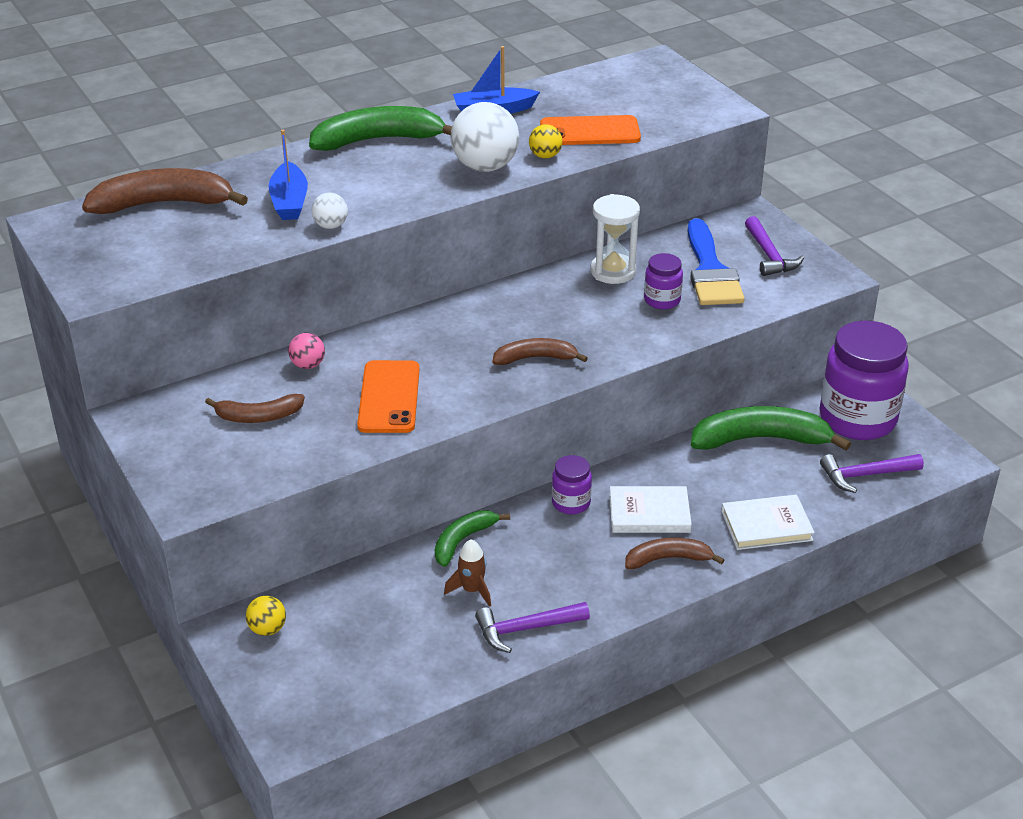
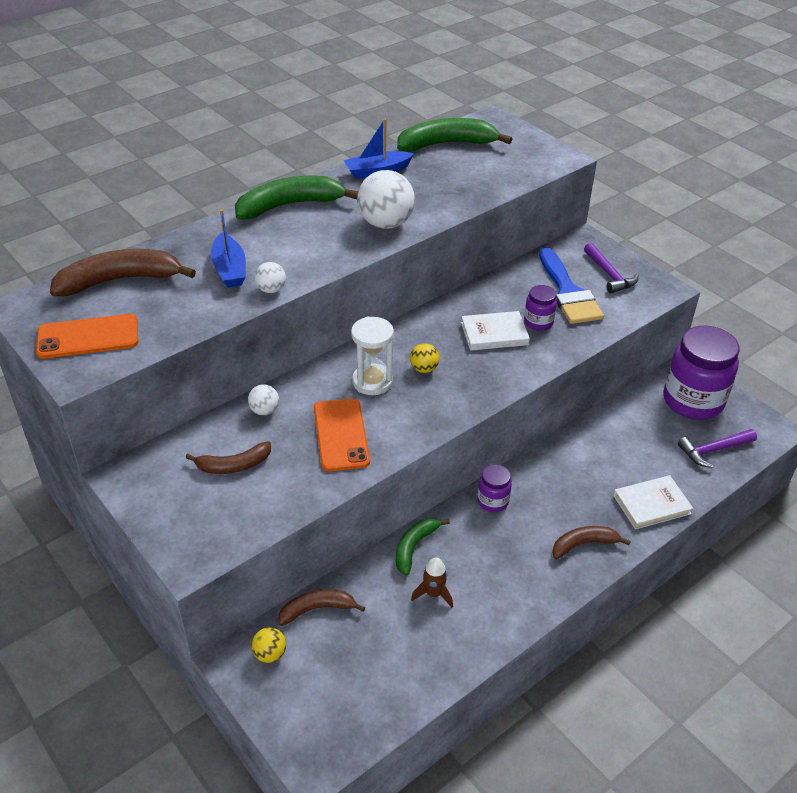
camera: 10 degrees left, 5 degrees up
(308, 365) = (264, 410): pink ball -> white ball
(525, 629) = (487, 626): purple hammer -> none
(535, 358) = (452, 385): brown banana -> brown banana (317, 609)
(545, 156) = (431, 210): yellow ball -> yellow ball (424, 369)
(590, 132) = (461, 185): orange phone -> orange phone (88, 337)
(613, 271) = (492, 300): white hourglass -> white hourglass (372, 382)
(649, 513) = (557, 504): white book -> white book (494, 334)
(761, 439) = (625, 427): green banana -> green banana (447, 144)

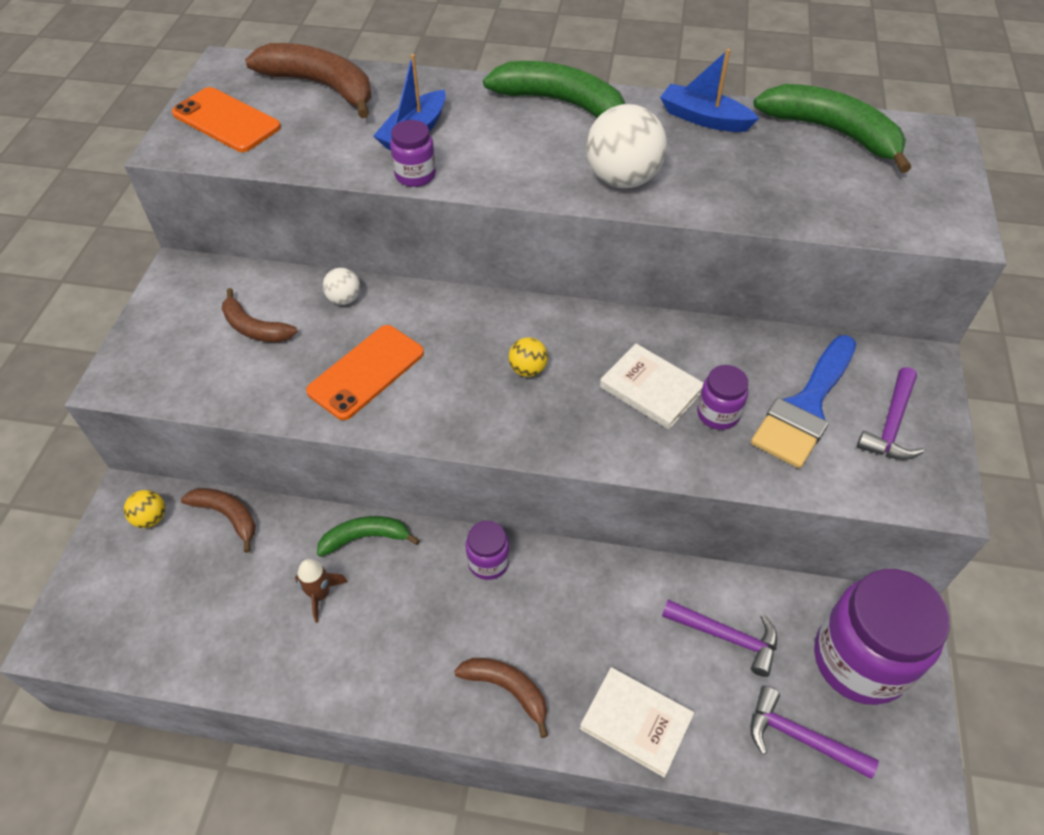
camera: 50 degrees right, 10 degrees up
(271, 290) = (415, 175): white ball -> purple jar
(372, 382) = (465, 344): white hourglass -> none
(636, 437) = (727, 637): none -> purple hammer

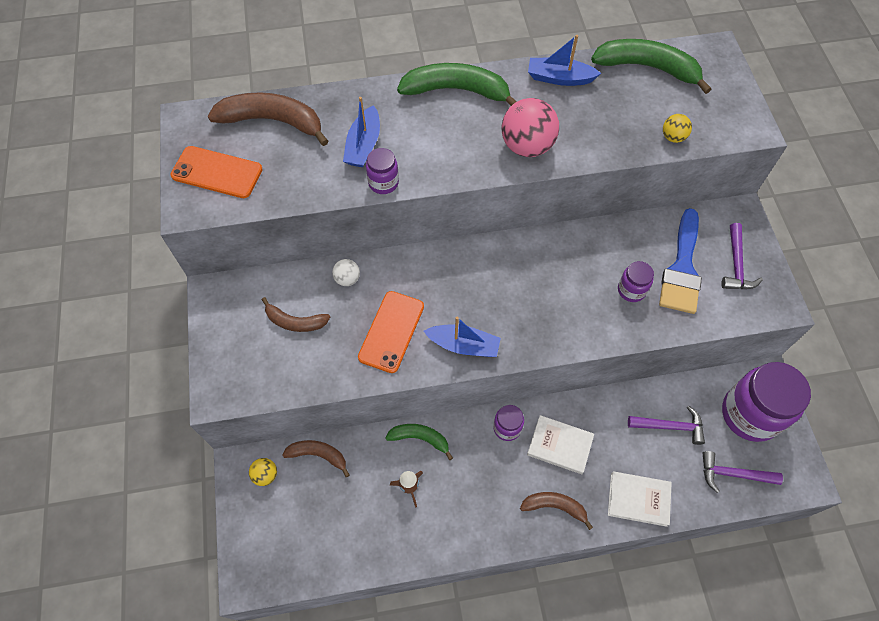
camera: 20 degrees left, 10 degrees up
(366, 538) = (420, 438): green banana -> green banana turned 45 degrees clockwise
(451, 414) = (463, 345): none -> blue boat
(528, 369) = (498, 295): yellow ball -> yellow ball (673, 137)
(622, 179) = (527, 146): white ball -> pink ball
(651, 389) = (583, 285): white book -> white book (560, 445)

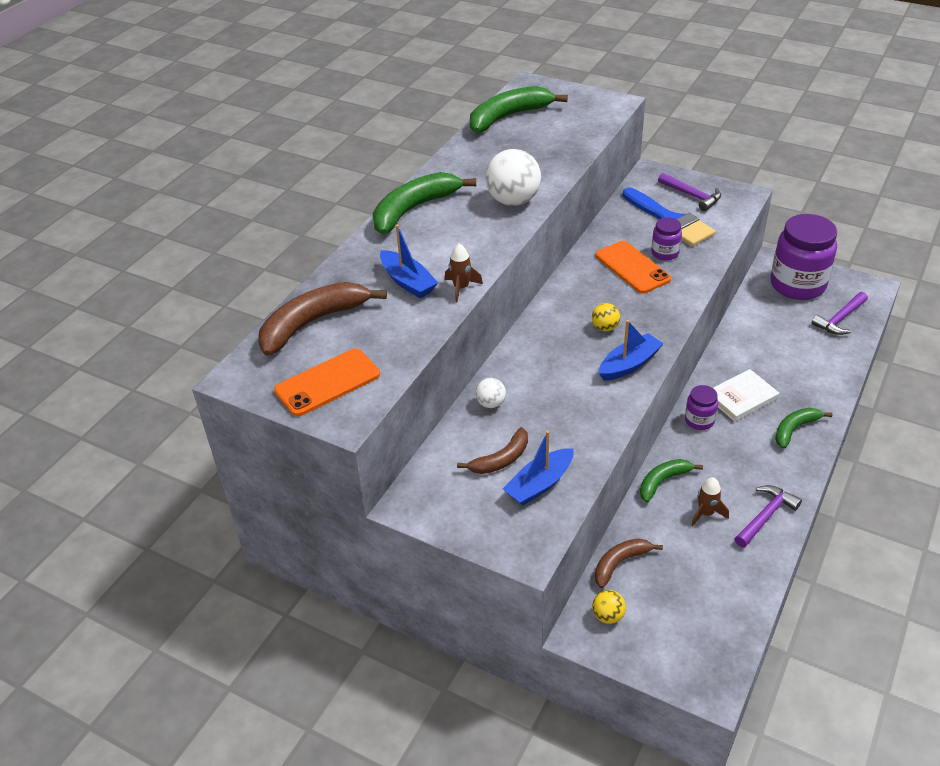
camera: 50 degrees left, 20 degrees down
(383, 183) = (461, 288): purple jar -> brown rocket
(391, 331) = (574, 401): orange phone -> orange phone (632, 267)
(527, 146) = (513, 201): pink ball -> white ball
(555, 506) = (794, 429): brown banana -> green banana
(559, 78) = (467, 157): blue boat -> blue boat (539, 484)
(638, 499) = (823, 378): white book -> none
(670, 426) = (774, 329): purple hammer -> purple hammer (765, 516)
(673, 137) = (584, 135): yellow ball -> yellow ball (605, 328)

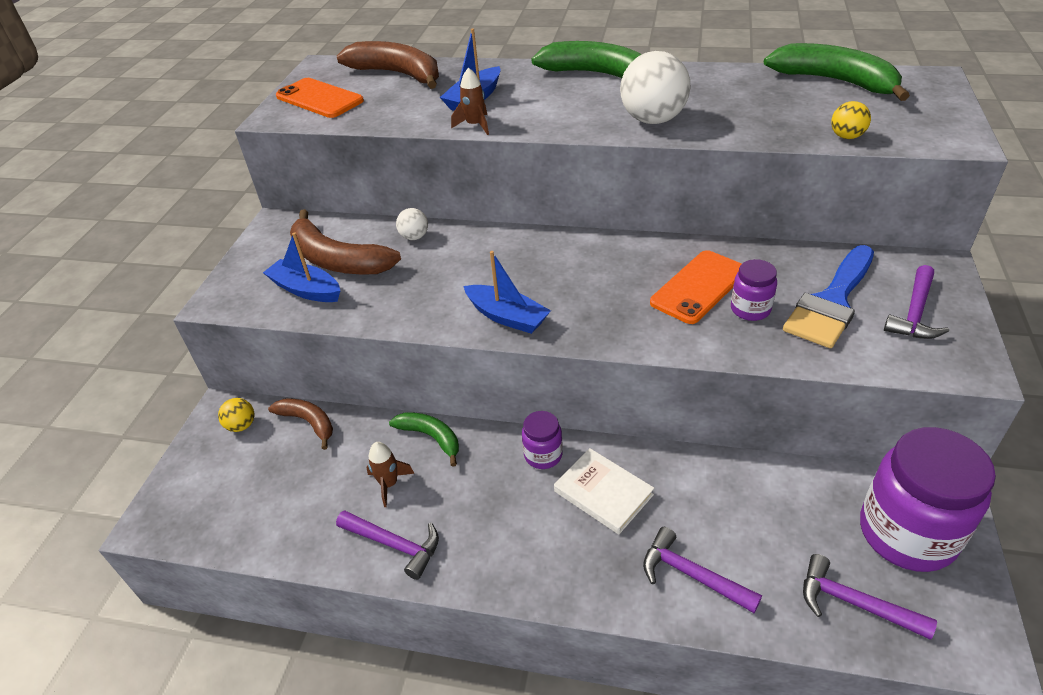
camera: 75 degrees right, 0 degrees up
(501, 459) = (337, 260): brown banana -> brown banana, size x1.73
(605, 328) = (566, 287): yellow ball -> yellow ball (846, 136)
(794, 429) = (563, 562): green banana -> none
(813, 375) = (691, 575): none -> purple hammer

